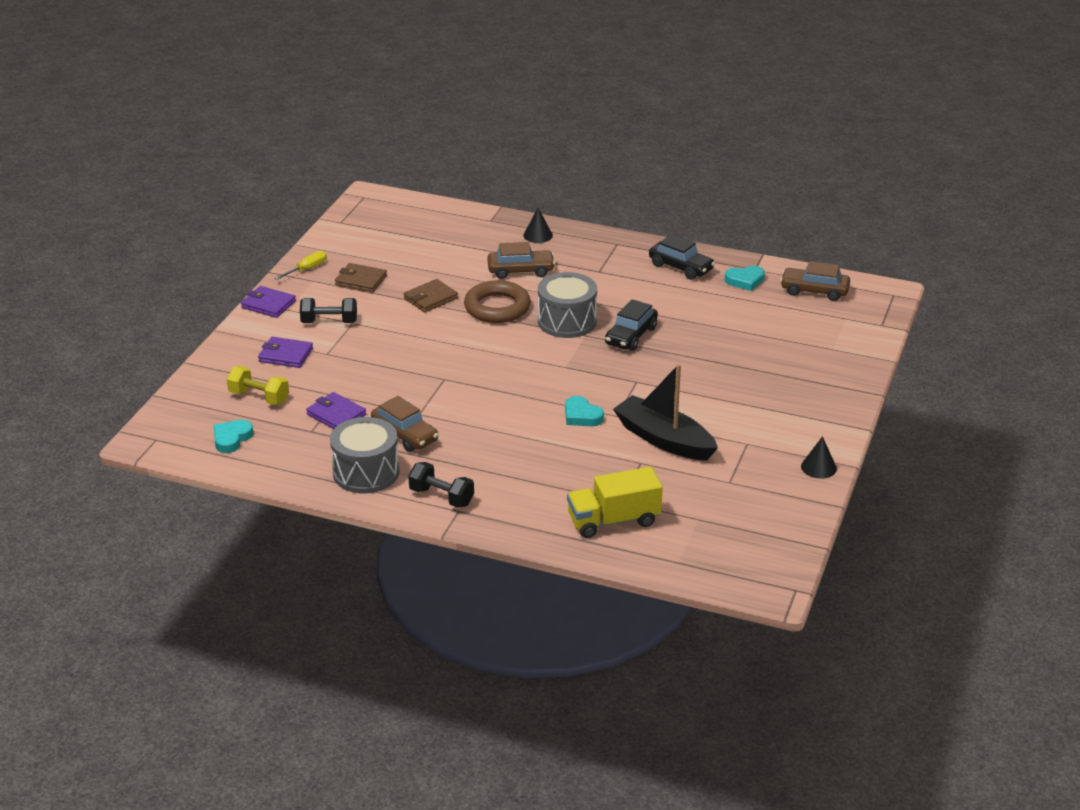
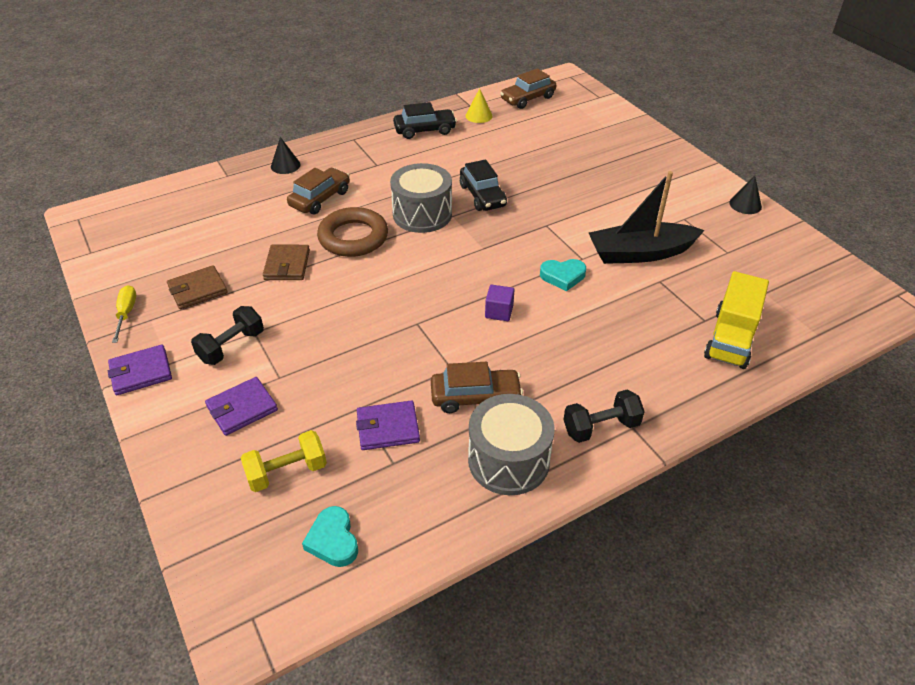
camera: 50 degrees left, 10 degrees up
(502, 406) = (499, 312): none -> purple cube
(745, 281) = (479, 116): turquoise heart -> yellow cone

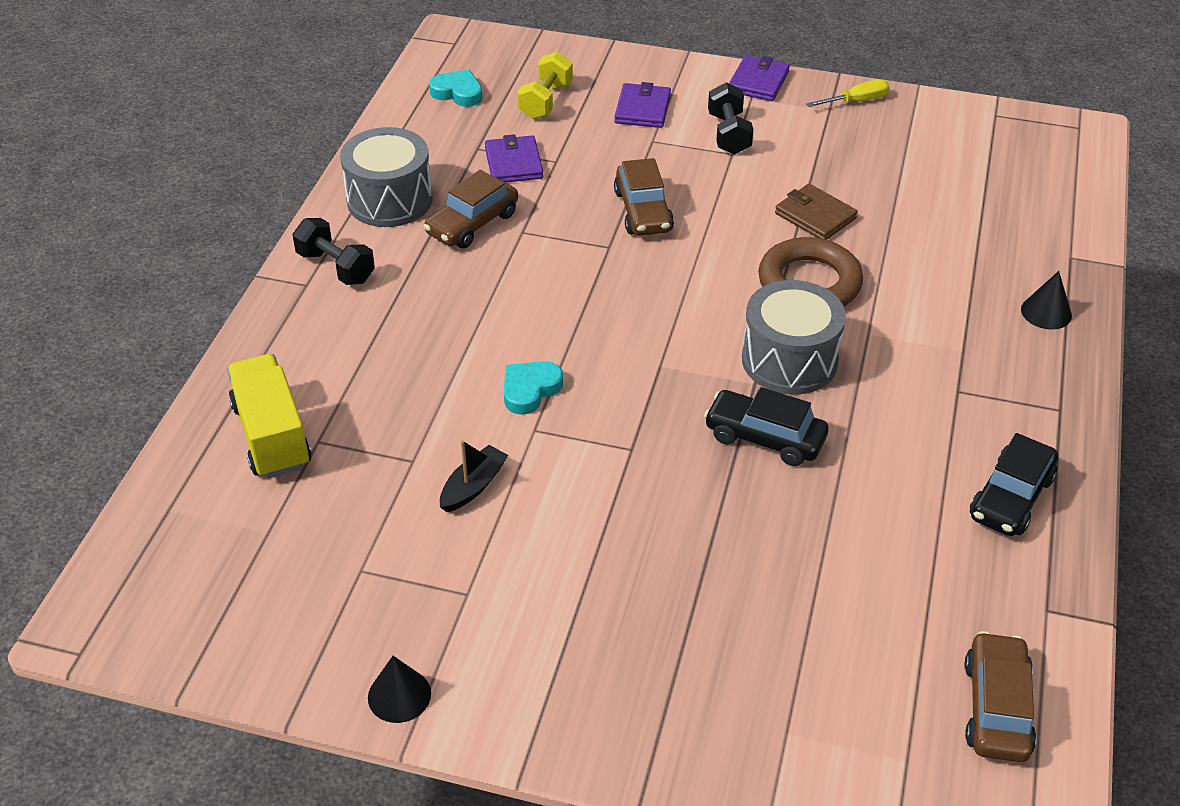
camera: 135 degrees right, 0 degrees up
(126, 313) = (856, 101): yellow screwdriver -> yellow screwdriver turned 60 degrees counterclockwise
(198, 290) = (843, 149): brown wallet -> none
(320, 198) = (926, 300): brown car -> brown car (643, 211)
(388, 428) = (513, 163): purple wallet -> purple wallet turned 45 degrees counterclockwise
(479, 116) = (997, 593): yellow cone -> none
(499, 312) = (547, 306): purple cube -> none
(601, 427) = (336, 267): black dumbbell -> black dumbbell turned 75 degrees counterclockwise
(640, 253) = (473, 486): black boat -> black boat, size x0.49

